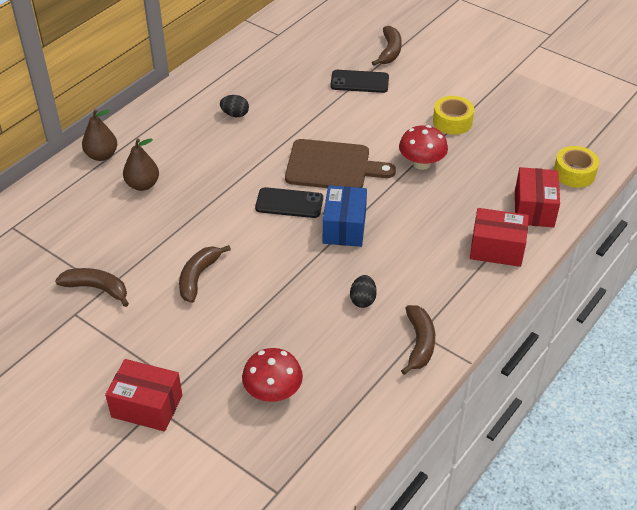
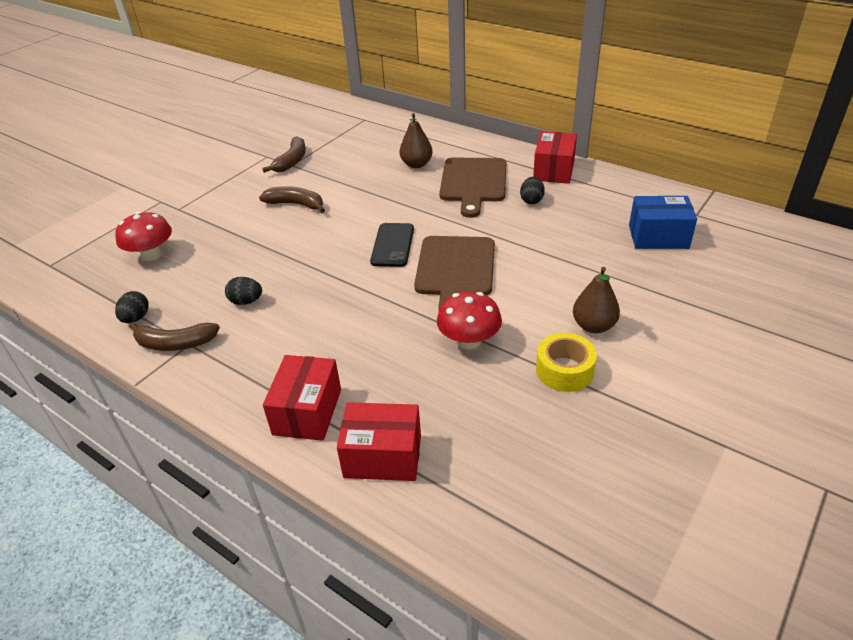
camera: 90 degrees right, 5 degrees down
(102, 155) = (454, 141): brown pear -> brown pear (593, 326)
(147, 406) = (163, 197): red box -> red box (553, 170)
(193, 147) = (473, 183): none -> brown cutting board
(344, 227) = (354, 284): blue box -> blue box (658, 237)
(359, 82) = (625, 282): black phone -> none
(381, 382) = (136, 318): none -> black egg
(389, 51) = (708, 306): brown banana -> none
(574, 173) = (467, 515): yellow tape -> none

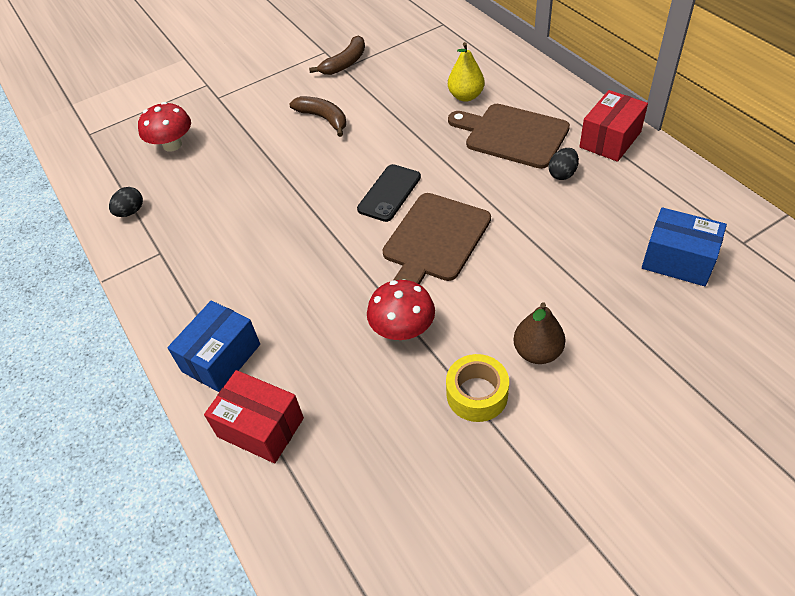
camera: 25 degrees right, 10 degrees up
(175, 343) = (149, 249): brown banana -> none
(246, 301) = (227, 221): black egg -> none
(307, 412) = (221, 358): red box -> blue box
(416, 164) = (466, 96): brown pear -> yellow pear
(473, 183) = (512, 135): brown cutting board -> brown cutting board turned 90 degrees clockwise

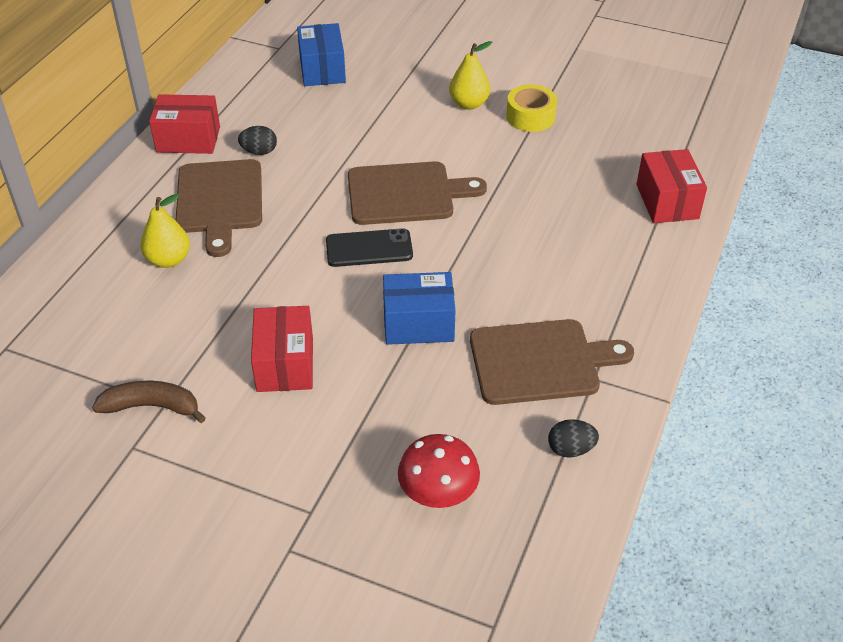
camera: 130 degrees left, 5 degrees down
(200, 233) = (540, 362): none -> brown cutting board
(221, 358) = (643, 256): blue box -> blue box (418, 324)
(323, 119) = (285, 364): brown banana -> red box
(403, 329) = (513, 171): red mushroom -> none
(537, 352) = (469, 104): brown pear -> yellow pear

